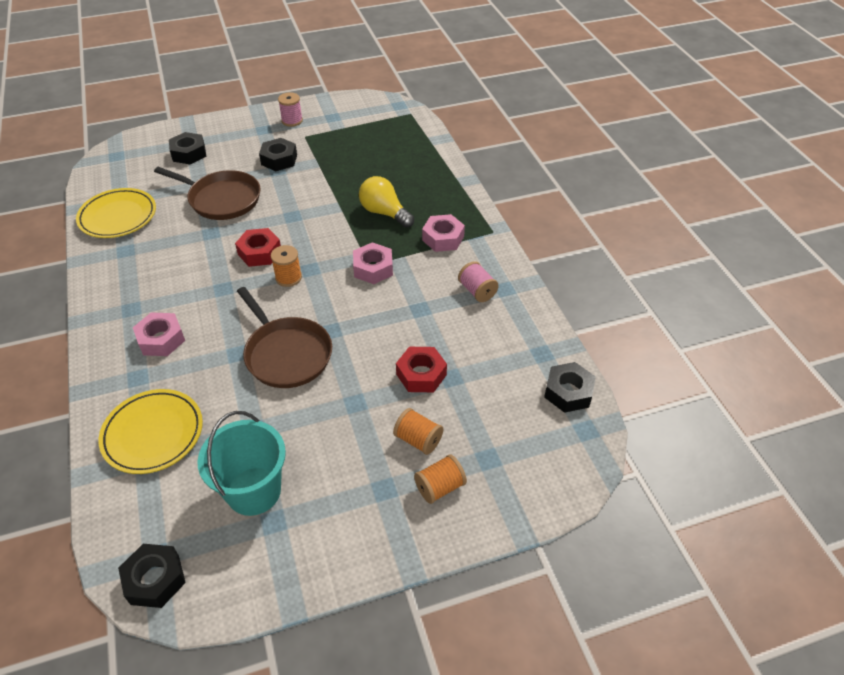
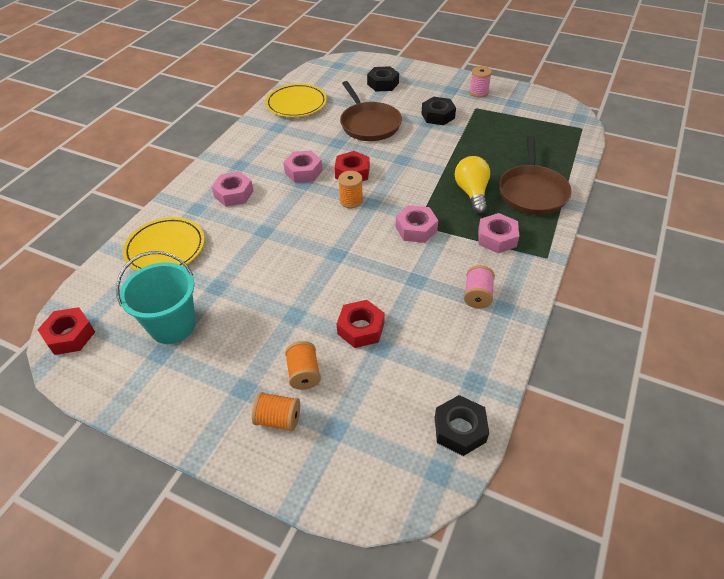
camera: 45 degrees right, 0 degrees up
(155, 579) = (70, 335): black nut -> red nut
(209, 277) = (303, 171): none -> pink nut
(286, 354) = (291, 251): brown pan -> brown pan (532, 192)

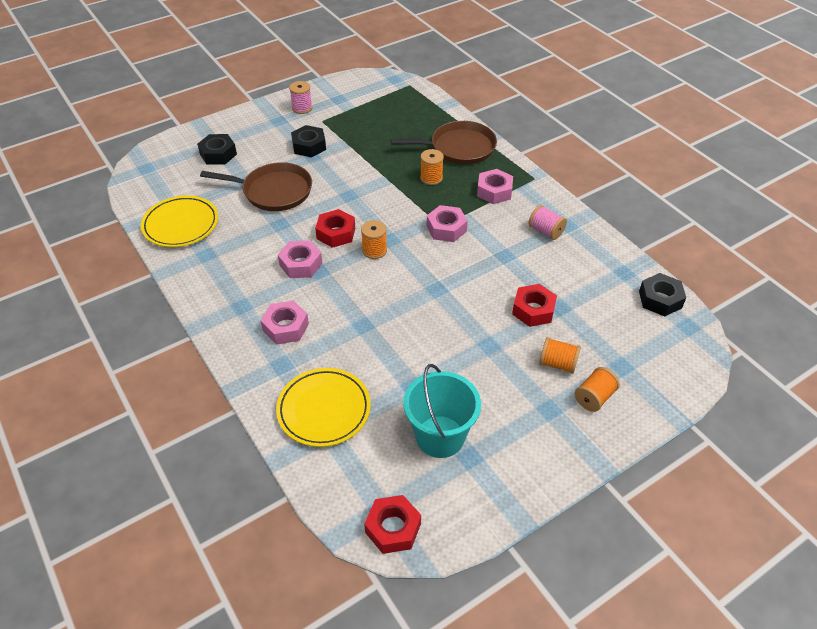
camera: 60 degrees left, 0 degrees up
(472, 193) = (431, 178): yellow light bulb -> orange spool
(532, 192) = (459, 148): brown pan -> brown pan turned 45 degrees counterclockwise

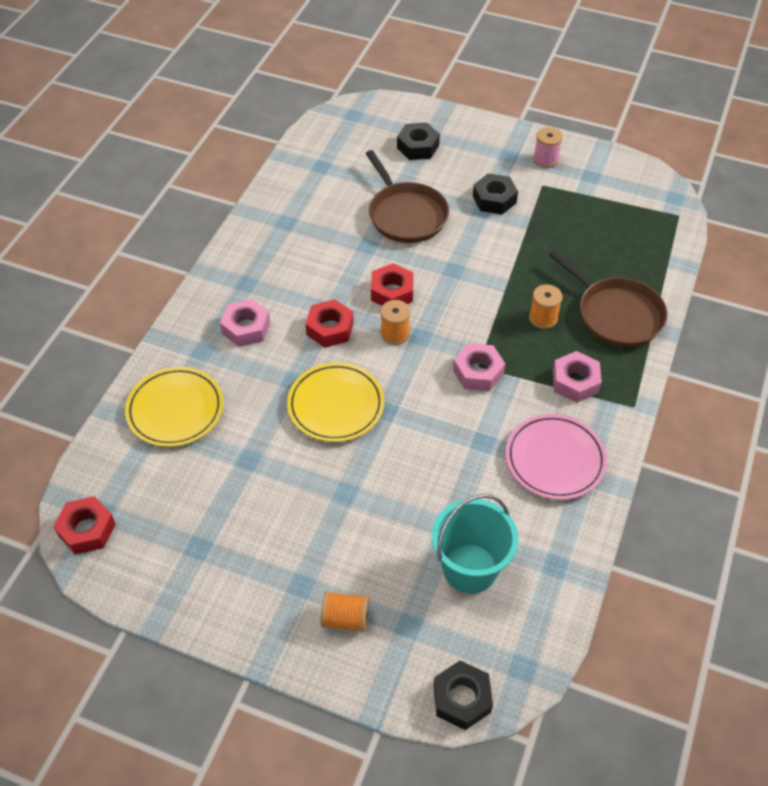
camera: 55 degrees right, 5 degrees up
(181, 225) = (306, 183): yellow plate -> yellow plate (336, 405)
(301, 264) = (329, 291): pink nut -> none
(440, 436) = (205, 512): turquoise bucket -> turquoise bucket (470, 568)
(533, 310) = (424, 507): red nut -> red nut (330, 328)
(546, 231) = (555, 459): pink spool -> pink plate
(557, 364) = (366, 564): orange spool -> none
(660, 299) = (542, 620): black nut -> black nut (462, 698)

